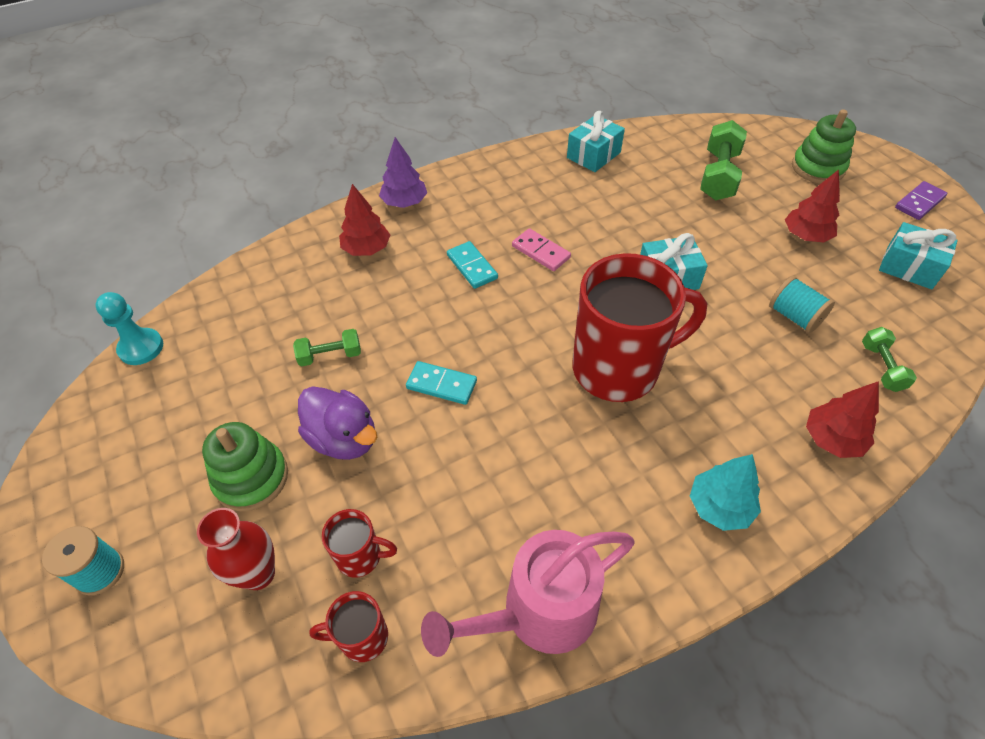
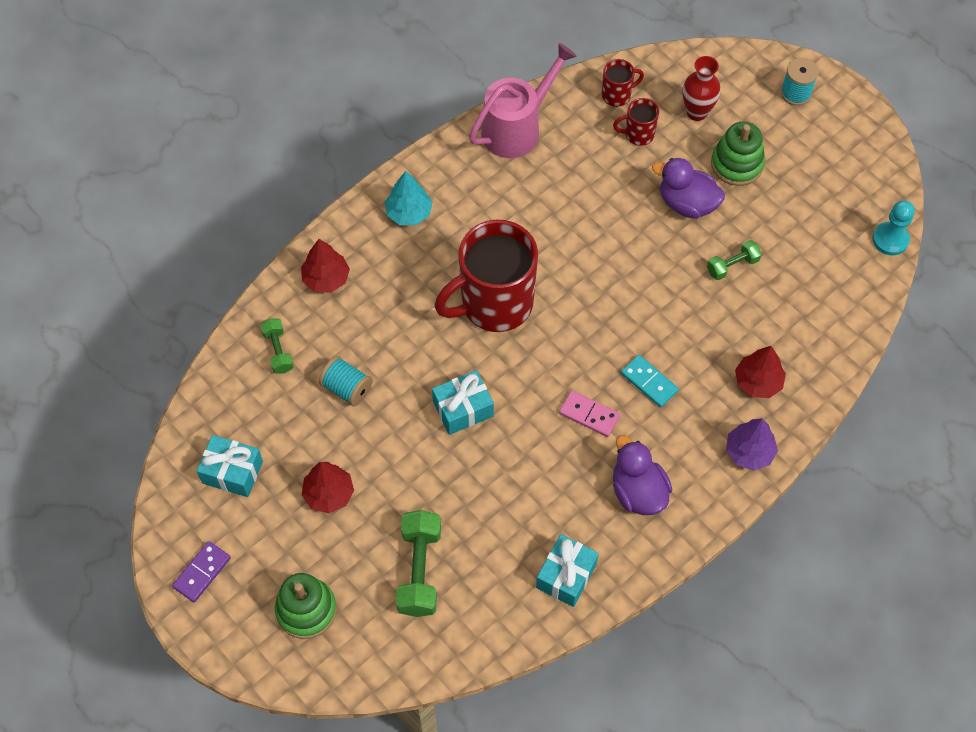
camera: 165 degrees right, 10 degrees up
(441, 384) = (632, 260): turquoise domino -> none
(515, 193) = (638, 491): none -> purple duck

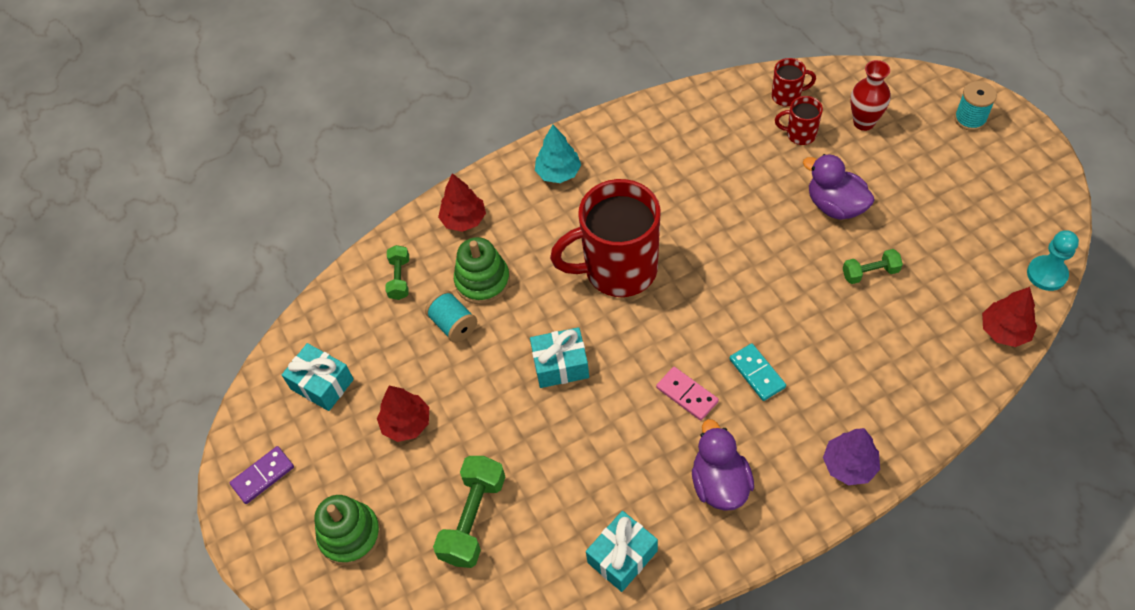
camera: 20 degrees right, 5 degrees down
(516, 128) = (681, 112): pink watering can -> none
(737, 164) = (895, 176): green stacking toy -> green stacking toy (482, 281)
(758, 382) = (873, 394): red tree -> red tree (1004, 331)

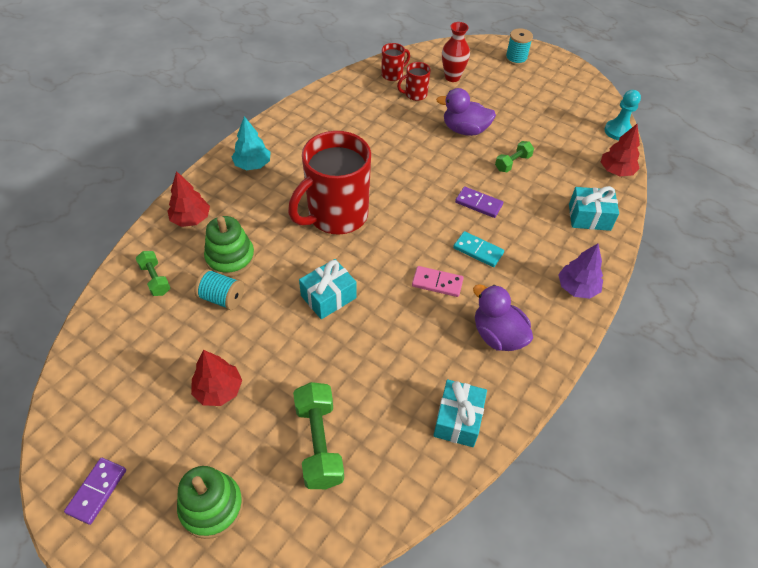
camera: 35 degrees left, 5 degrees down
(322, 384) = (121, 388): turquoise gift -> turquoise gift (589, 217)
(793, 313) = (478, 203): none -> purple domino

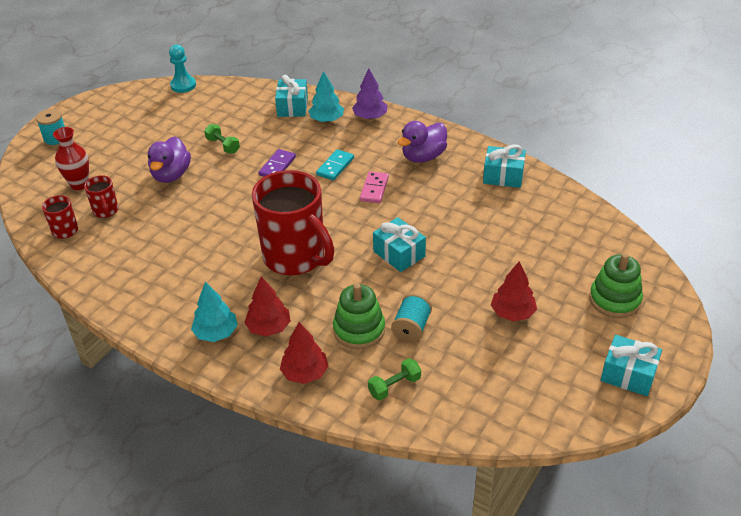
camera: 90 degrees left, 10 degrees down
(97, 491) = (628, 375): purple domino -> turquoise gift
(319, 443) = (543, 246): green dumbbell -> none
(566, 246) = (327, 120): none -> turquoise tree
(616, 171) = (236, 90): red tree -> red tree (268, 328)

